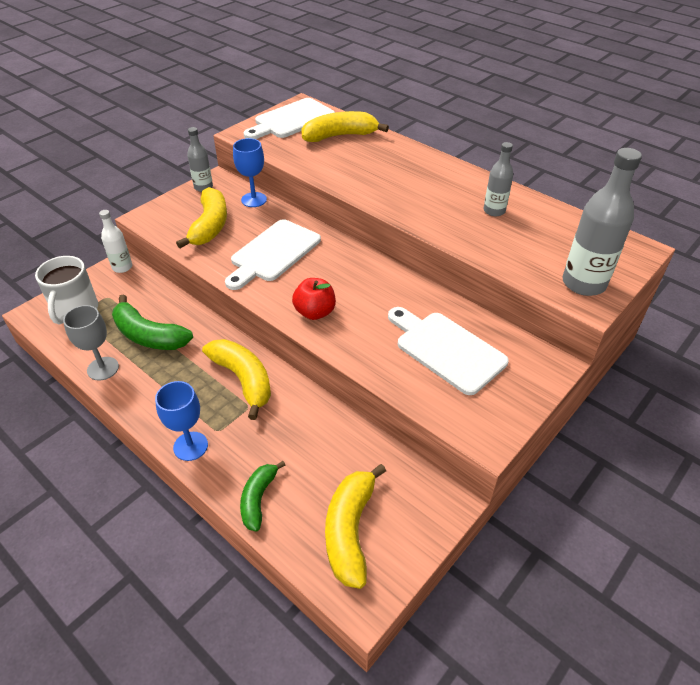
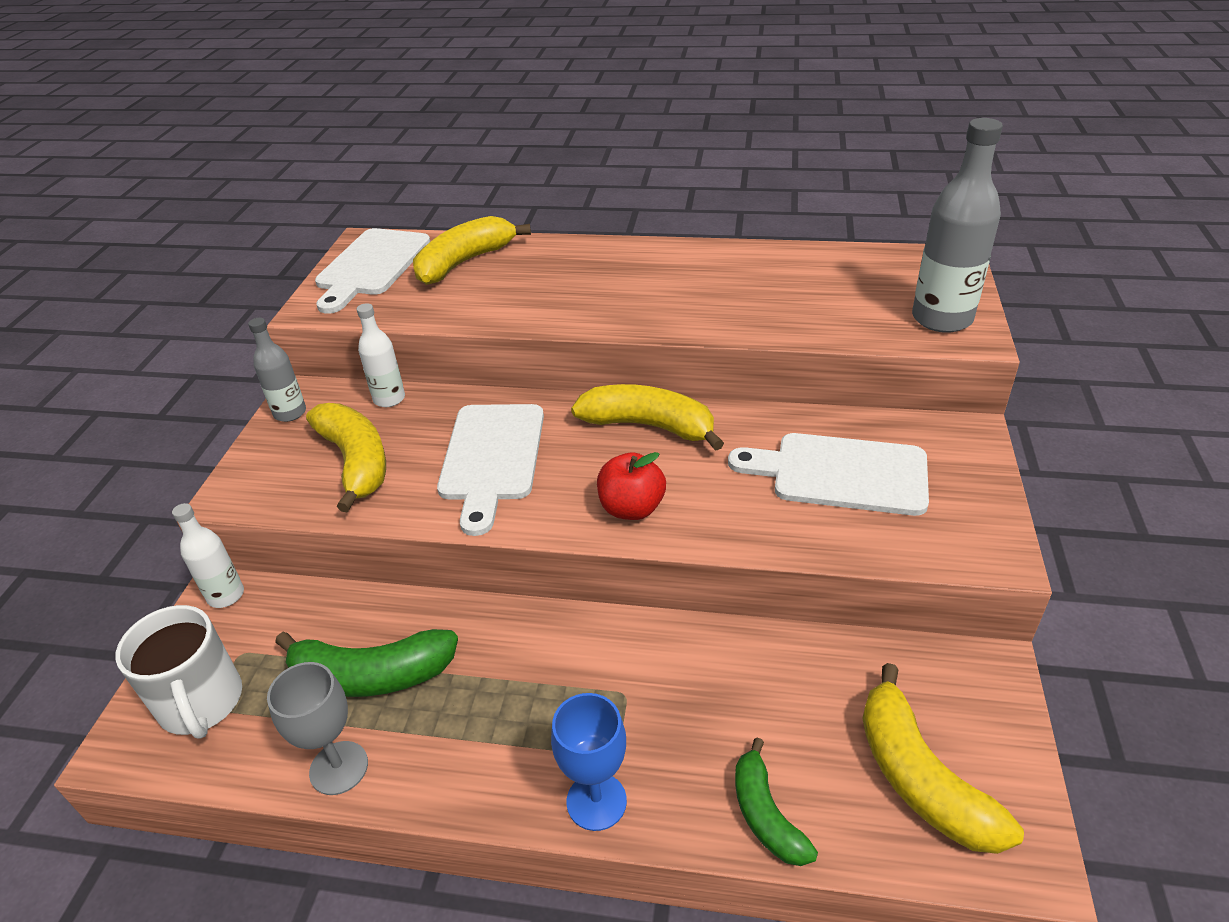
camera: 30 degrees left, 5 degrees down
(243, 379) = (582, 660): yellow banana -> yellow banana (649, 426)
(254, 200) = (389, 399): blue goblet -> white bottle
(494, 211) = (758, 279): grey bottle -> none

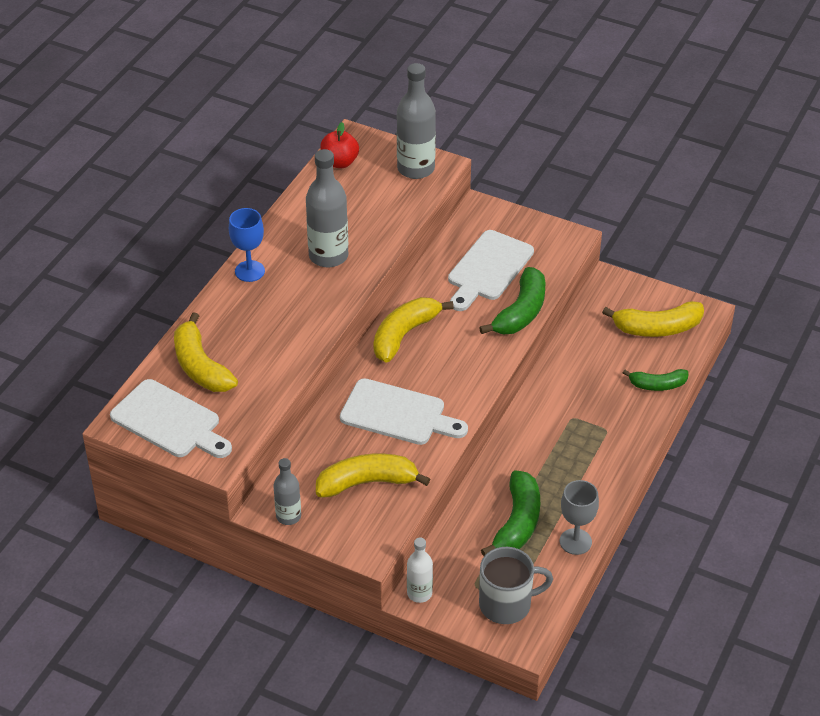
camera: 75 degrees left, 5 degrees up
(201, 703) = (506, 604): white mug -> grey mug
(389, 399) = (302, 459): white bottle -> none
(596, 801) = (630, 442): blue goblet -> blue goblet (249, 271)
(631, 508) = (476, 360): red apple -> red apple (339, 162)
(705, 295) = (328, 256): none -> grey bottle
(768, 533) = (521, 312): none -> green banana

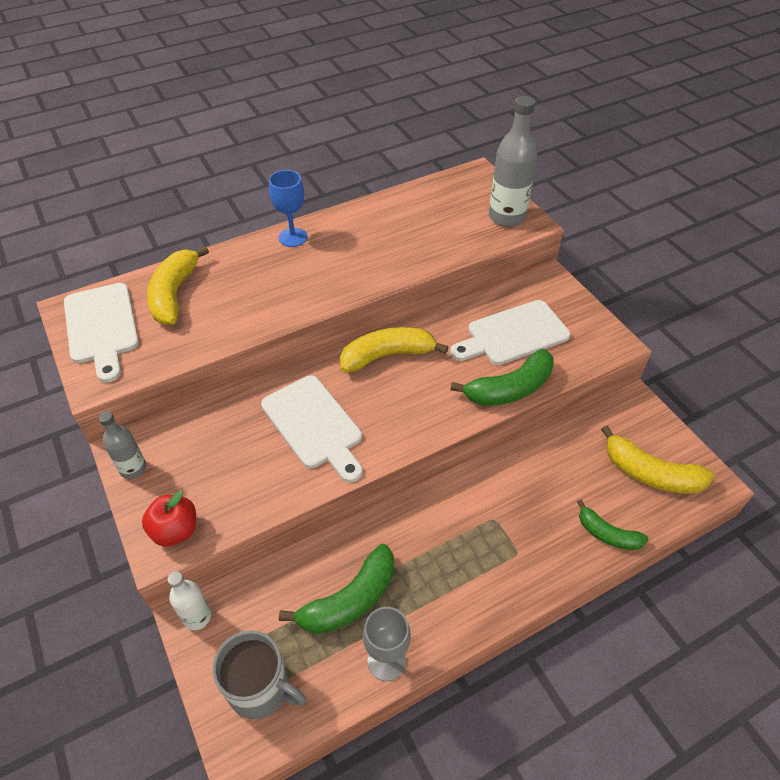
camera: 35 degrees right, 5 degrees up
(328, 256) = (365, 254): grey bottle -> none
(339, 162) = (447, 186): red apple -> red apple (175, 530)
(367, 482) = (225, 476): yellow banana -> none

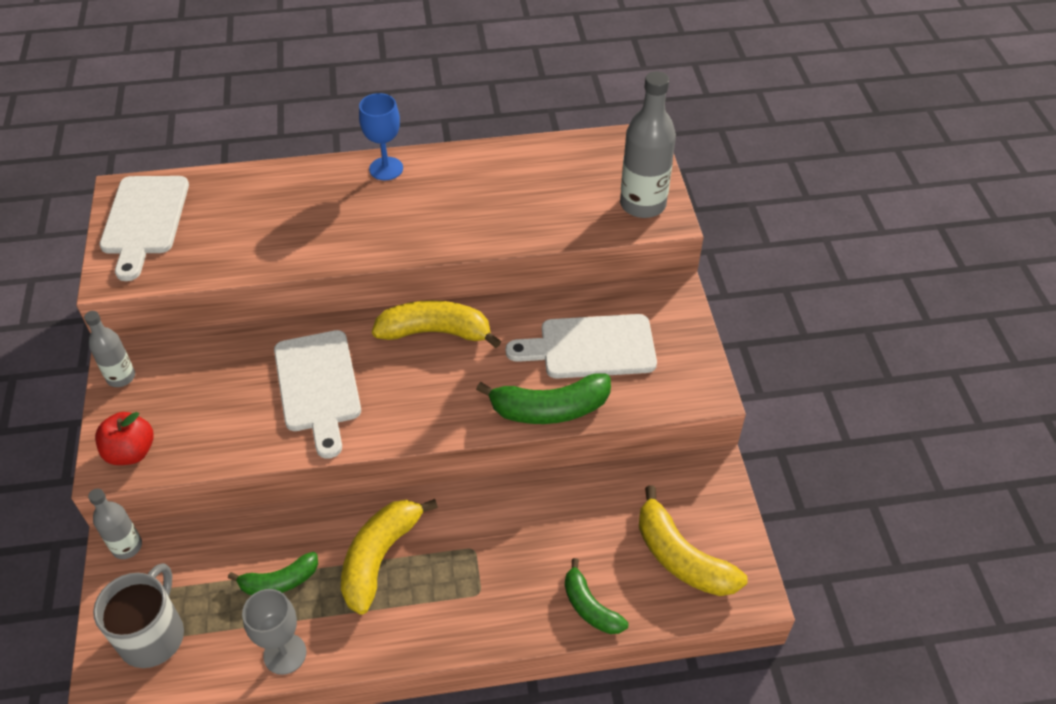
camera: 20 degrees right, 0 degrees up
(174, 294) = (231, 203): yellow banana -> yellow banana (379, 557)
(197, 616) = (127, 546): white bottle -> grey bottle
(260, 688) = (153, 635): grey mug -> grey mug turned 120 degrees counterclockwise
(350, 600) = (280, 581): green banana -> green banana, size x0.62

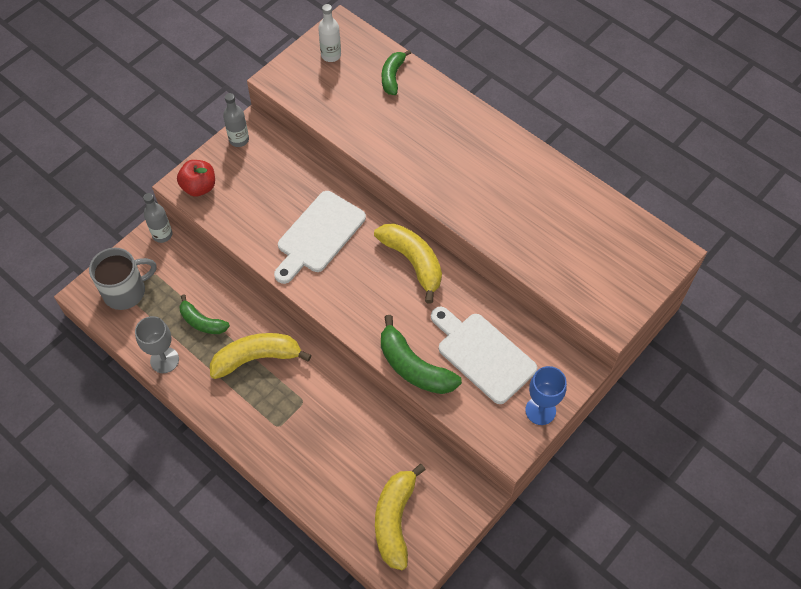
camera: 50 degrees right, 10 degrees up
(144, 220) = (331, 55): white cutting board -> white bottle
(386, 169) = (492, 134): blue goblet -> blue goblet (540, 410)
(590, 607) = (318, 492): green banana -> green banana (392, 76)
(642, 204) = (611, 297): grey bottle -> none

